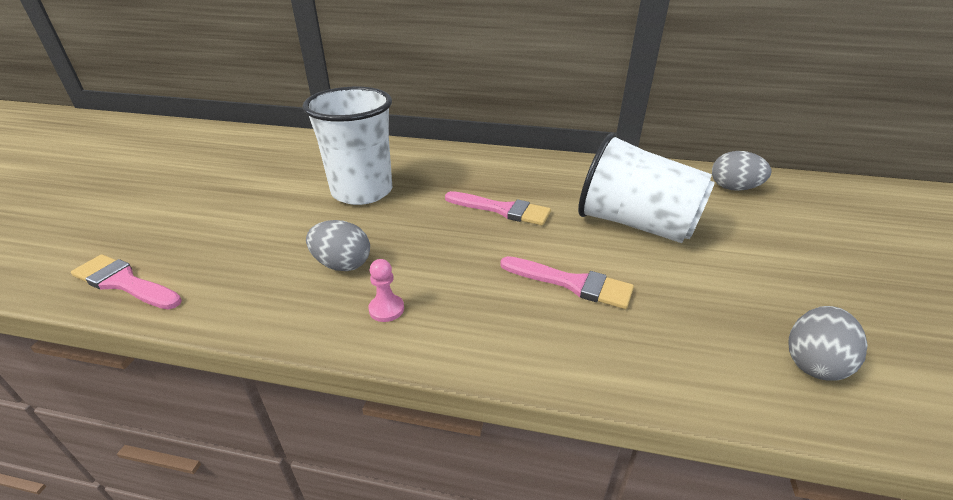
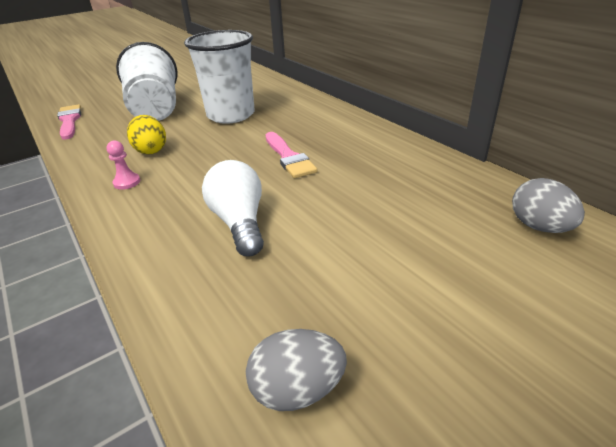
camera: 45 degrees right, 0 degrees up
(342, 264) = (151, 150): grey egg -> yellow egg
(571, 283) = (239, 223): pink brush -> white light bulb
(635, 224) = (367, 210): white cup -> white cup (155, 109)

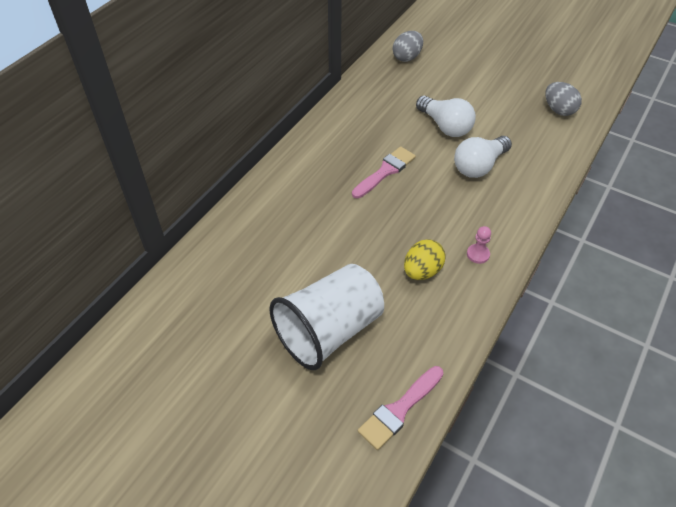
camera: 115 degrees left, 15 degrees up
(231, 115) = (319, 246): white cup -> none
(338, 217) = (445, 126): none -> white light bulb

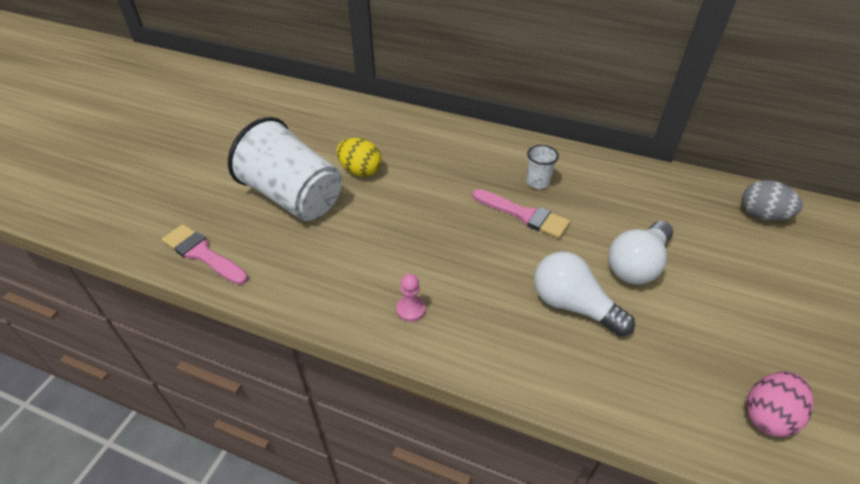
camera: 80 degrees right, 5 degrees down
(348, 155) = (537, 182): none -> white cup
(422, 271) = (376, 258): yellow egg -> yellow egg (360, 171)
(558, 110) = (768, 415): grey egg -> pink egg

